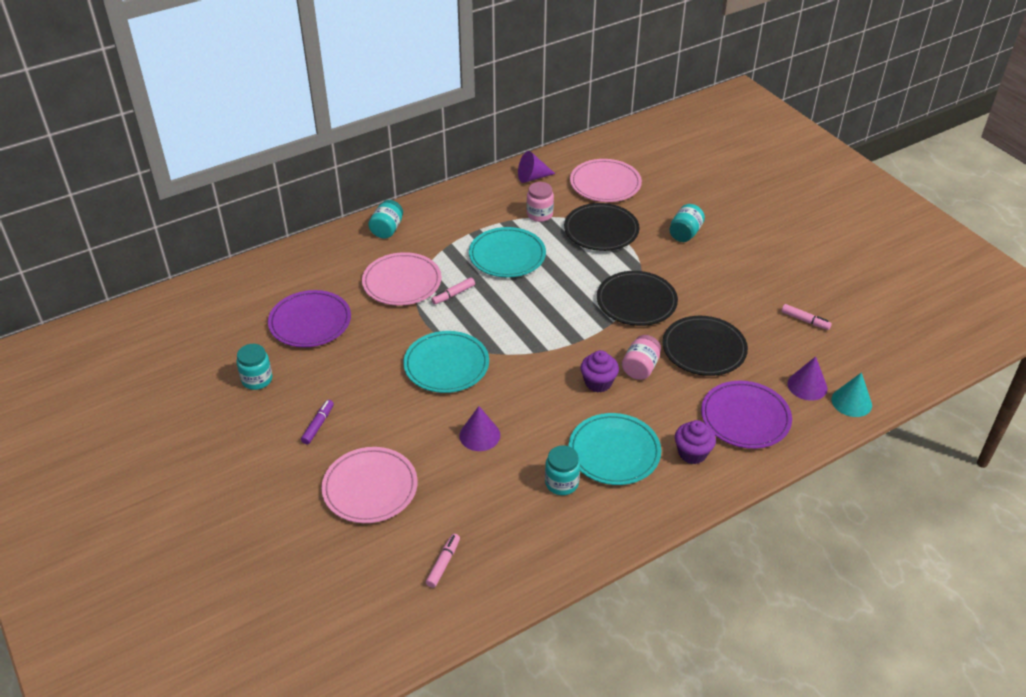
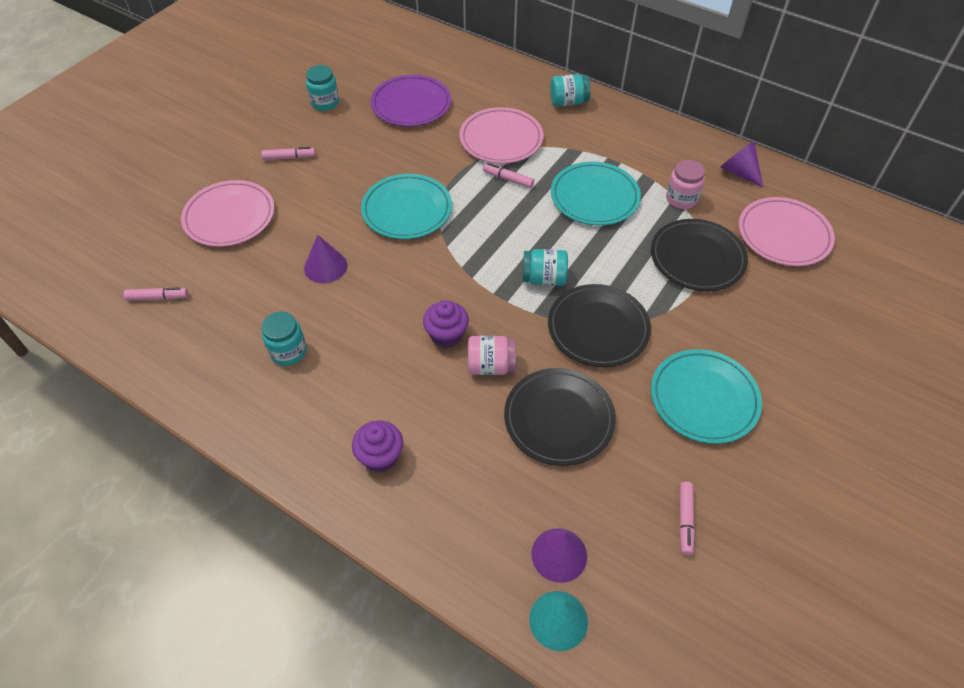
camera: 65 degrees right, 10 degrees up
(318, 425) = (289, 157): purple marker -> pink marker
(614, 452) = (350, 382): turquoise plate -> turquoise plate (704, 398)
(685, 233) = (756, 338): turquoise jar -> turquoise jar (544, 278)
(745, 418) = (464, 496): purple plate -> none

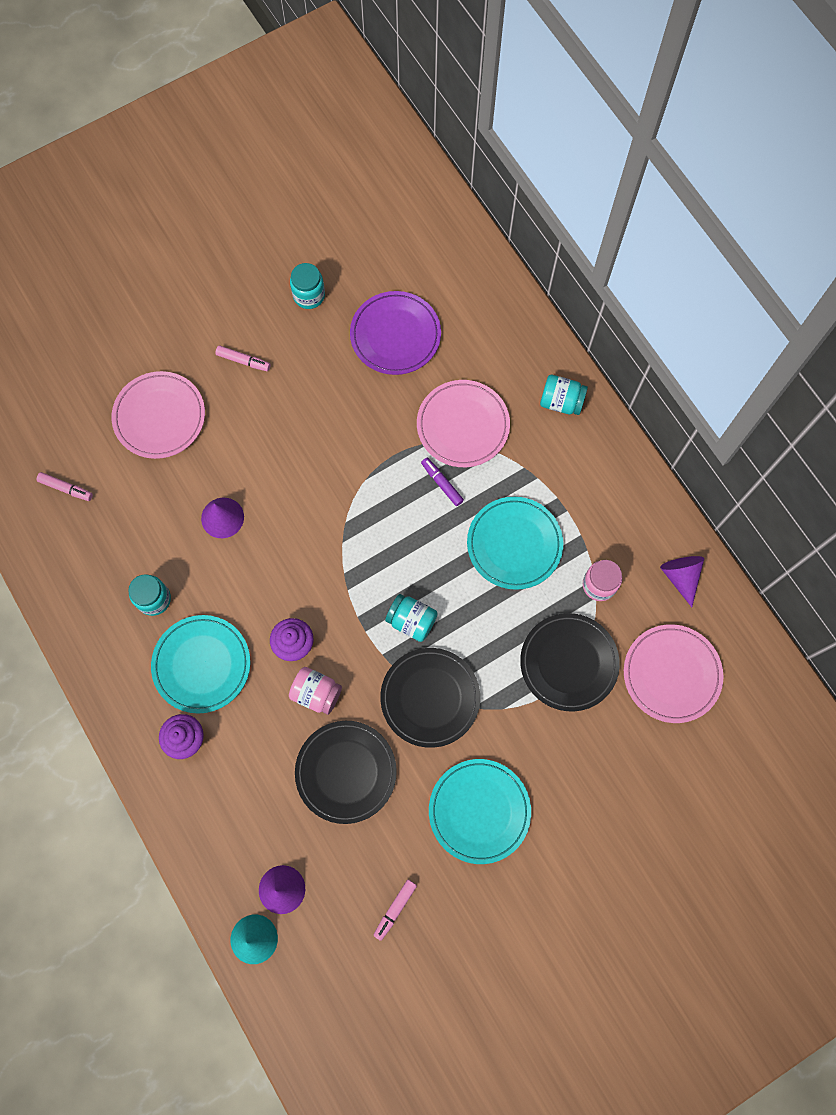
camera: 25 degrees right, 20 degrees up
(407, 210) = (325, 480): turquoise plate -> turquoise plate (202, 664)
(508, 179) = (442, 483): pink marker -> purple marker

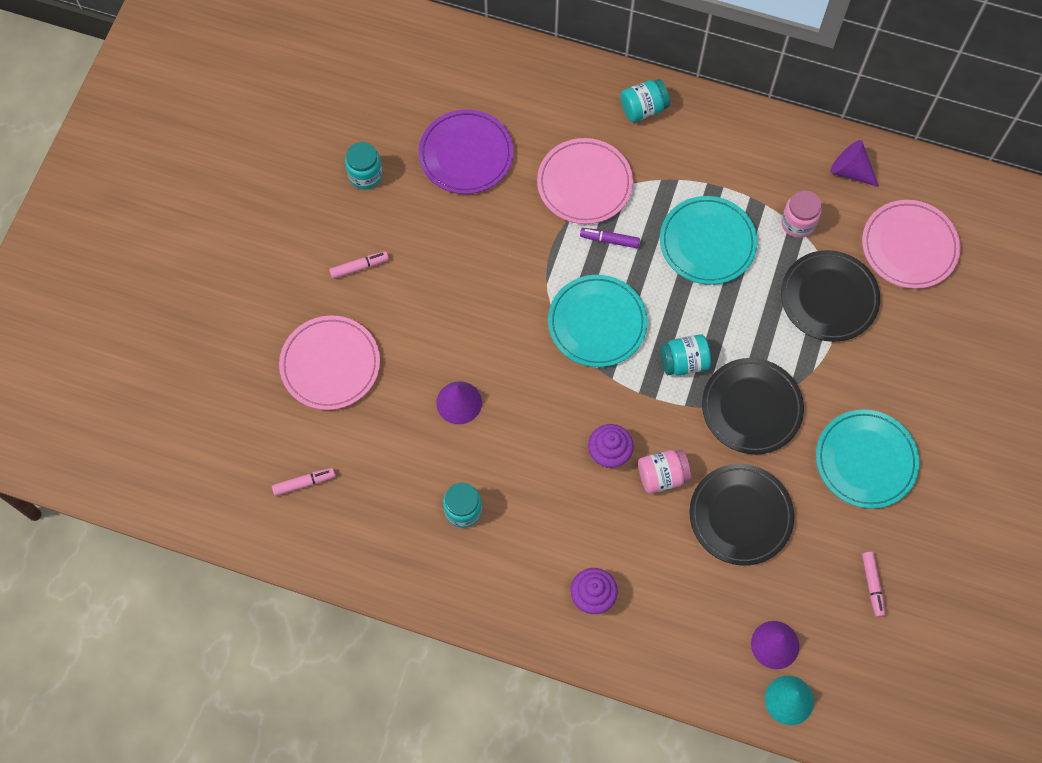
camera: 40 degrees left, 5 degrees down
(202, 664) = (551, 529): turquoise plate -> turquoise plate (597, 323)

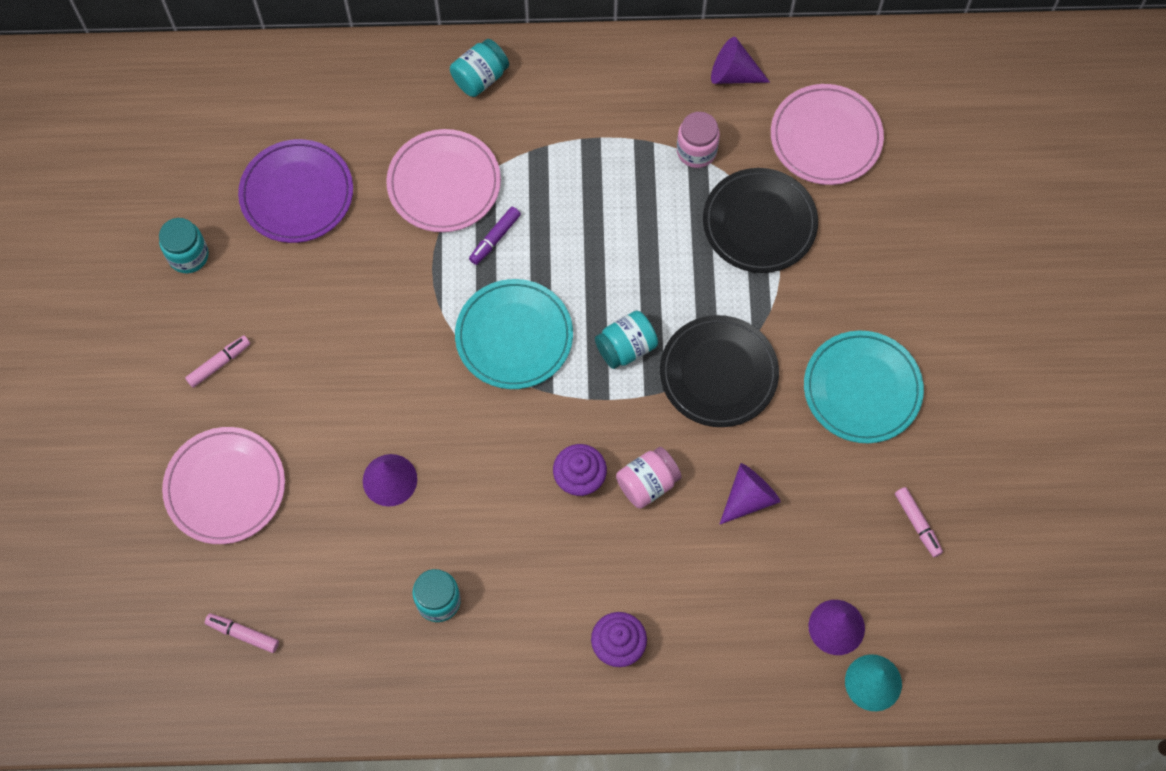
camera: 20 degrees left, 0 degrees up
(304, 483) = (243, 634): pink marker -> pink marker turned 120 degrees counterclockwise
(610, 240) = (495, 238): purple marker -> purple marker turned 45 degrees counterclockwise
(707, 242) = (605, 205): turquoise plate -> none
(740, 516) = (749, 498): black plate -> purple cone

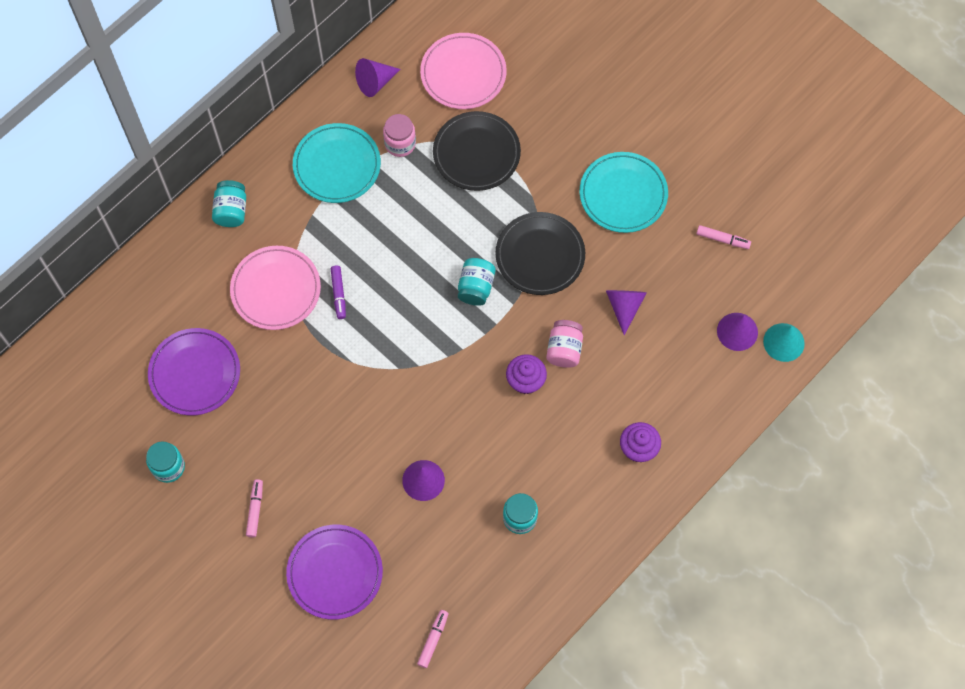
camera: 45 degrees left, 0 degrees up
(225, 487) = (335, 573): pink plate -> purple plate
(243, 634) = (433, 640): pink marker -> pink marker turned 135 degrees clockwise
(514, 336) = (408, 338): turquoise plate -> turquoise plate (337, 165)

